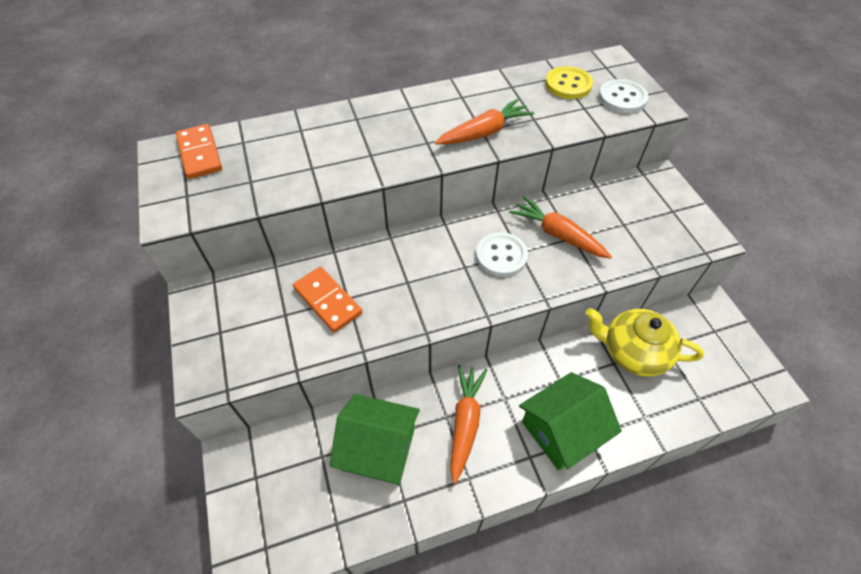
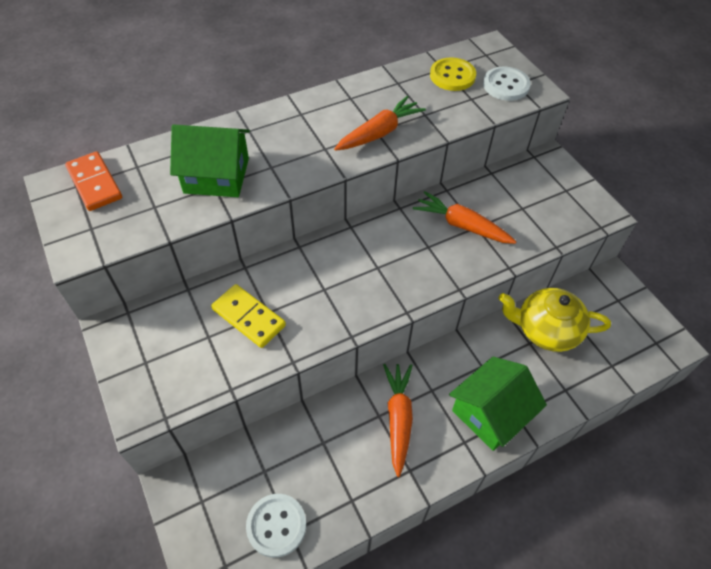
camera: 10 degrees left, 0 degrees up
(327, 301) = (248, 317): orange domino -> yellow domino
(378, 448) = (319, 455): green house -> green house (216, 175)
(501, 256) = (411, 252): white button -> white button (276, 525)

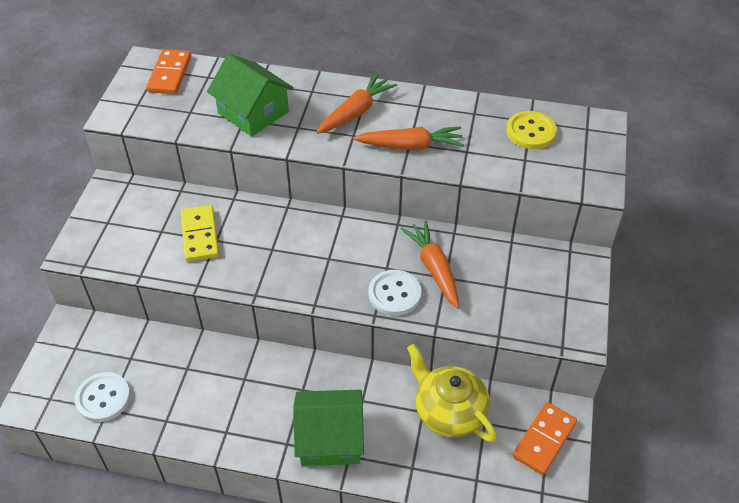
camera: 40 degrees right, 5 degrees down
(398, 419) = (256, 391): orange carrot -> orange carrot (356, 112)
(506, 85) = (572, 165): white button -> white button (394, 294)
(620, 305) = (544, 440): none -> orange domino

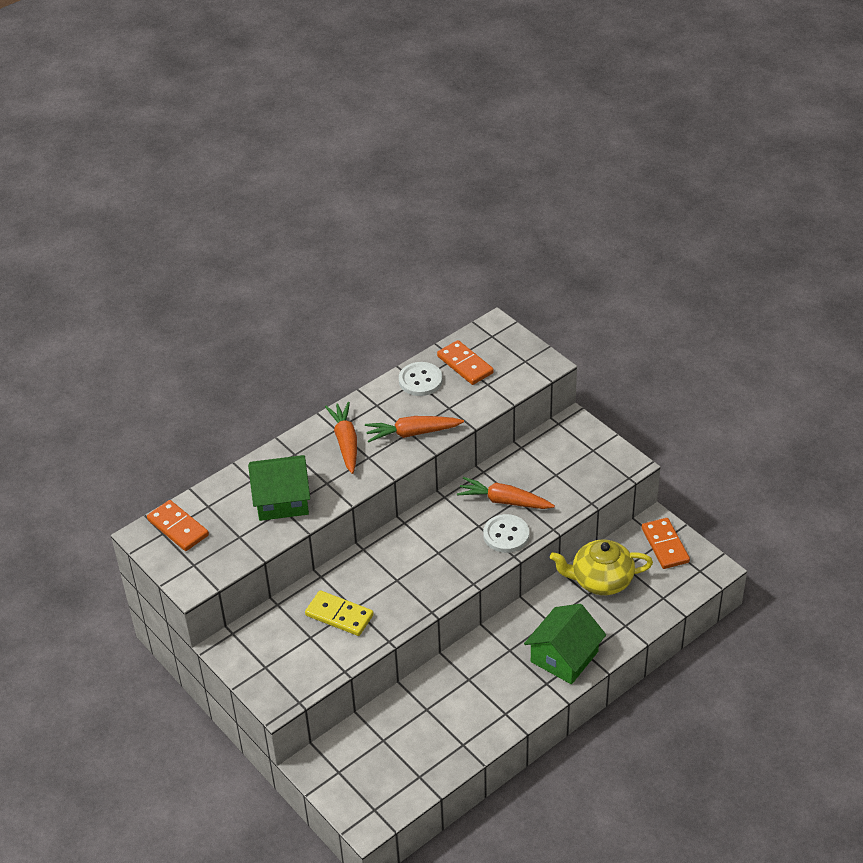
camera: 50 degrees left, 5 degrees down
(103, 398) = (406, 774): white button -> white button (420, 380)
(410, 146) = (412, 433): orange carrot -> orange carrot turned 135 degrees counterclockwise
(530, 132) = (465, 365): yellow button -> orange domino

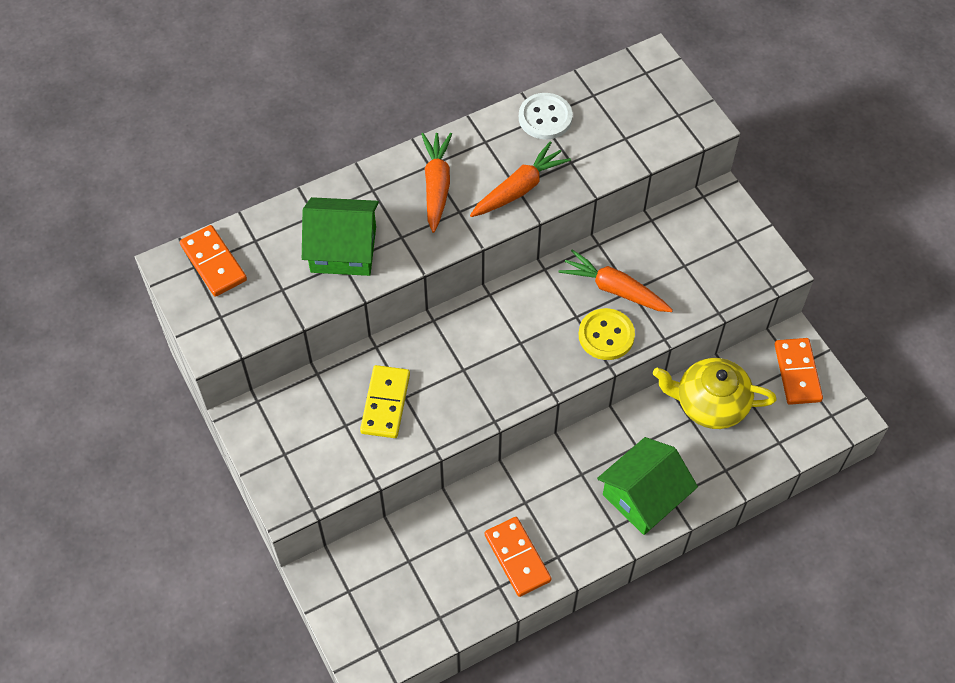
camera: 10 degrees right, 15 degrees up
(339, 615) = (385, 403): yellow domino -> yellow domino turned 60 degrees clockwise
(412, 433) = (519, 189): orange carrot -> orange carrot turned 135 degrees clockwise
(465, 365) = (604, 106): orange domino -> orange domino (517, 558)
(506, 535) = (606, 335): white button -> yellow button

